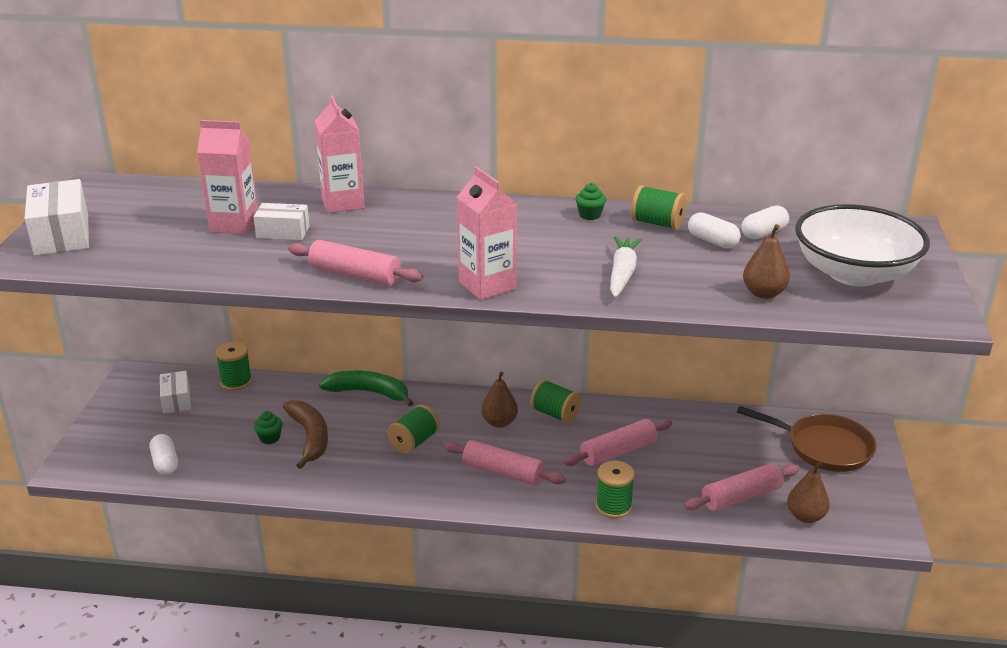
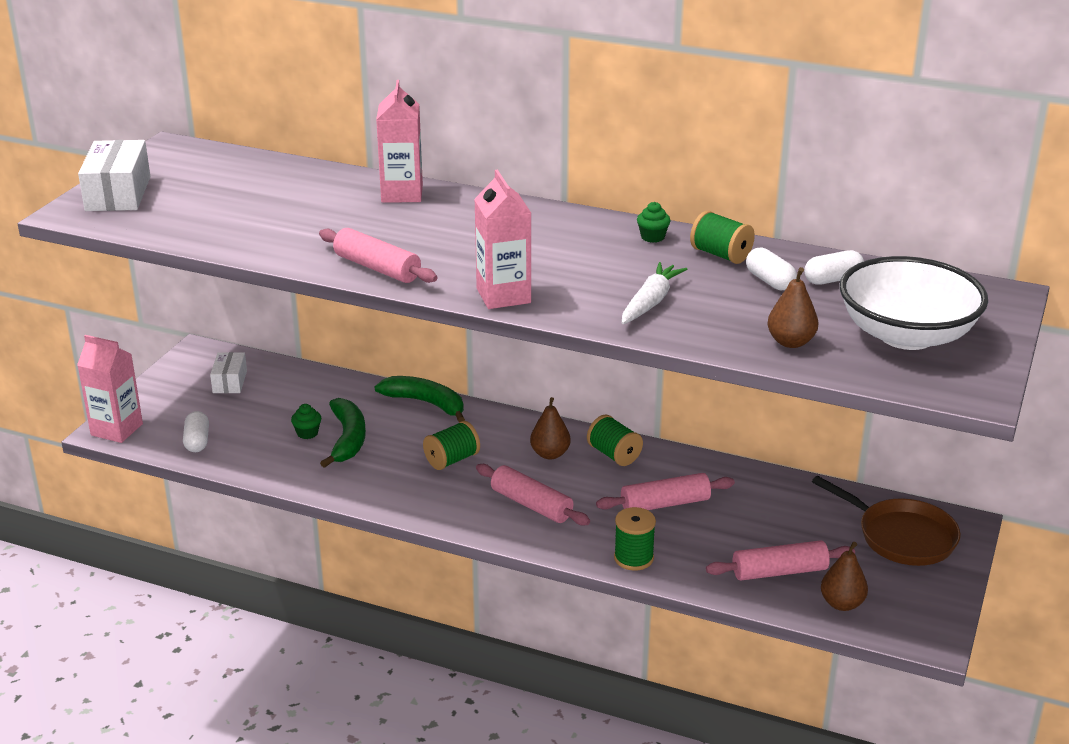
camera: 15 degrees right, 0 degrees up
(234, 225) = (284, 203): pink carton -> pink carton (117, 429)
(236, 382) = (295, 372): green spool -> none
(283, 232) = (328, 217): white box -> none
(310, 437) = (348, 439): brown banana -> green banana

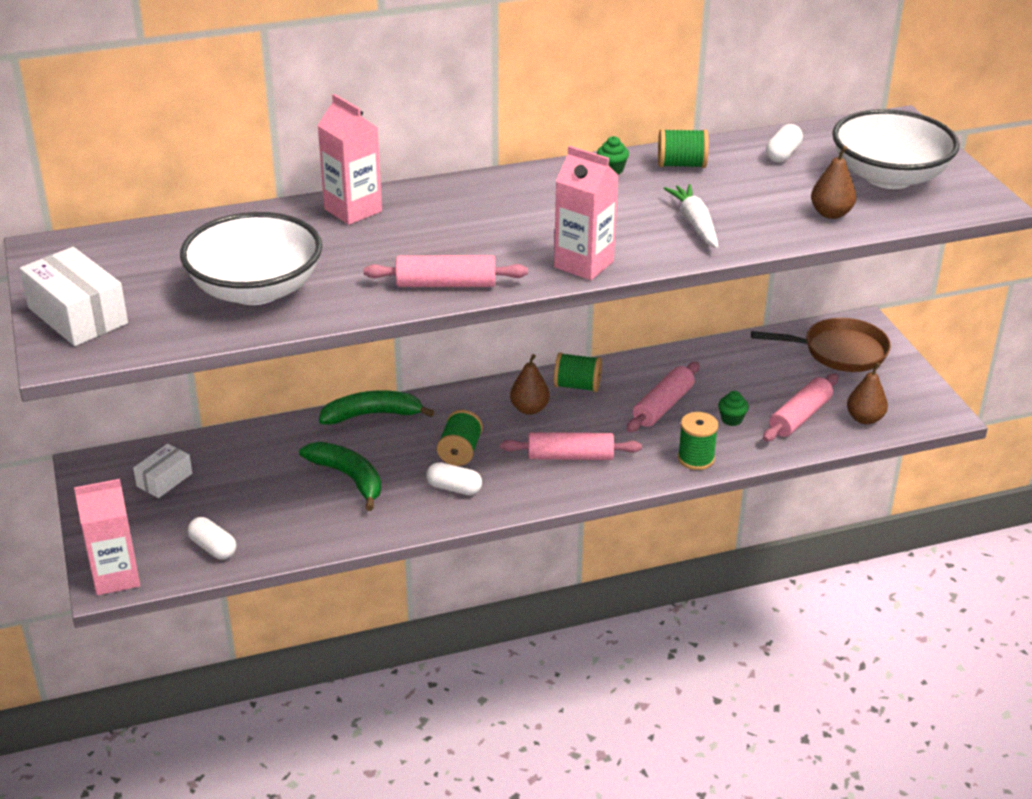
camera: 40 degrees left, 5 degrees up
(230, 382) = (164, 480): white box -> white box turned 75 degrees clockwise
(247, 220) = (256, 290): none -> white bowl
(307, 433) = (305, 490): green cupcake -> green cupcake (731, 419)
(769, 281) = (745, 172): white capsule -> white capsule (454, 488)

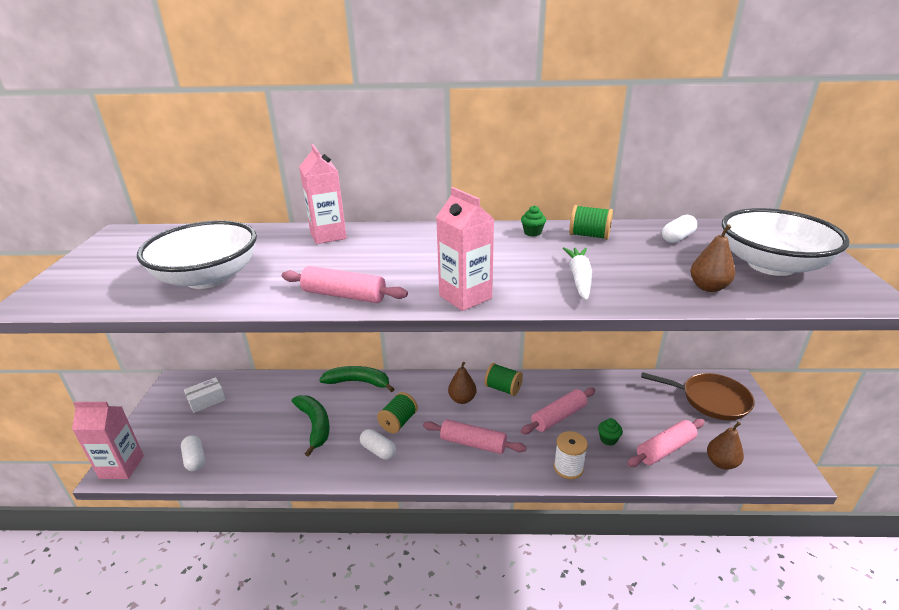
camera: 20 degrees right, 5 degrees down
(78, 316) = (78, 277): white box -> none
(696, 458) = (568, 468): green spool -> white spool

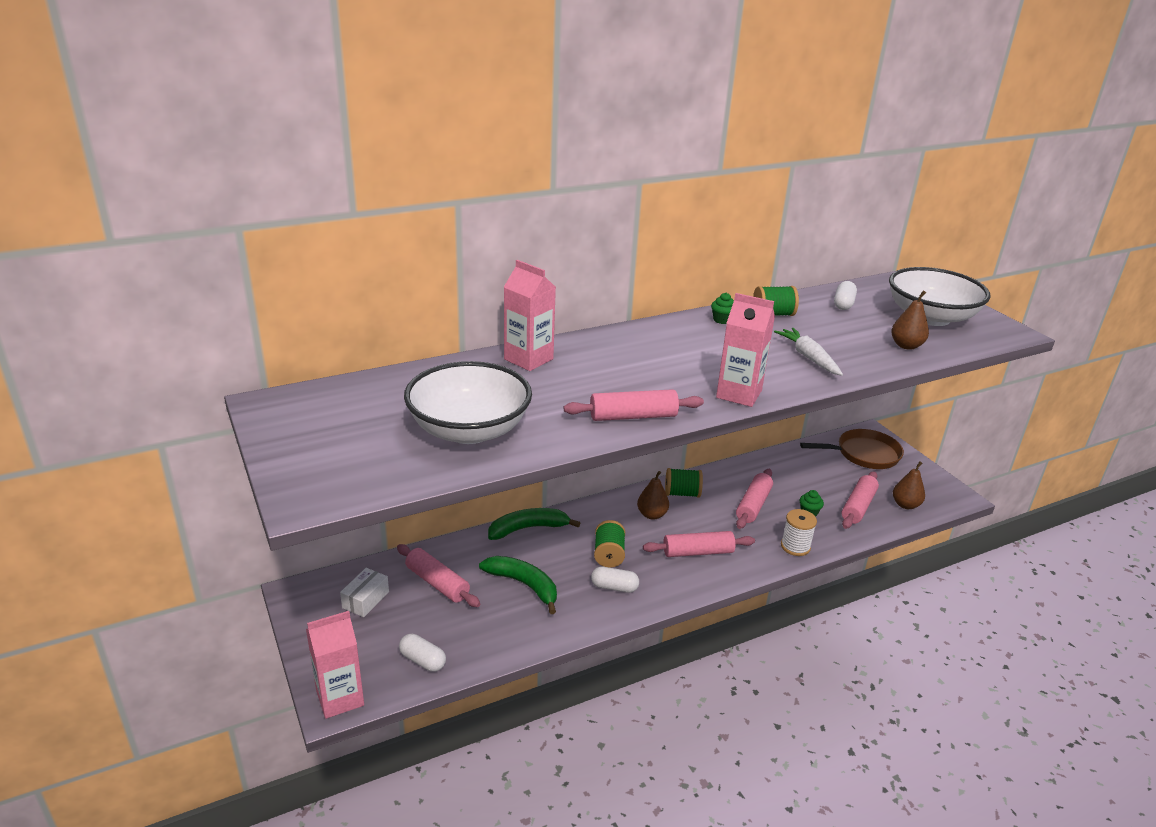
camera: 30 degrees left, 0 degrees up
(260, 404) = (437, 583): none -> pink rolling pin

